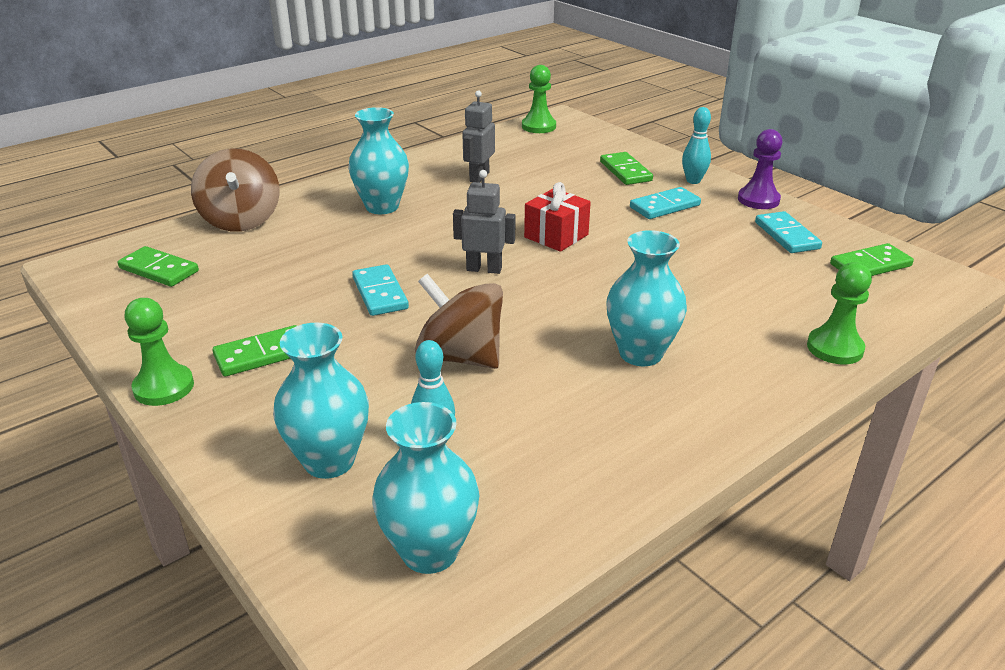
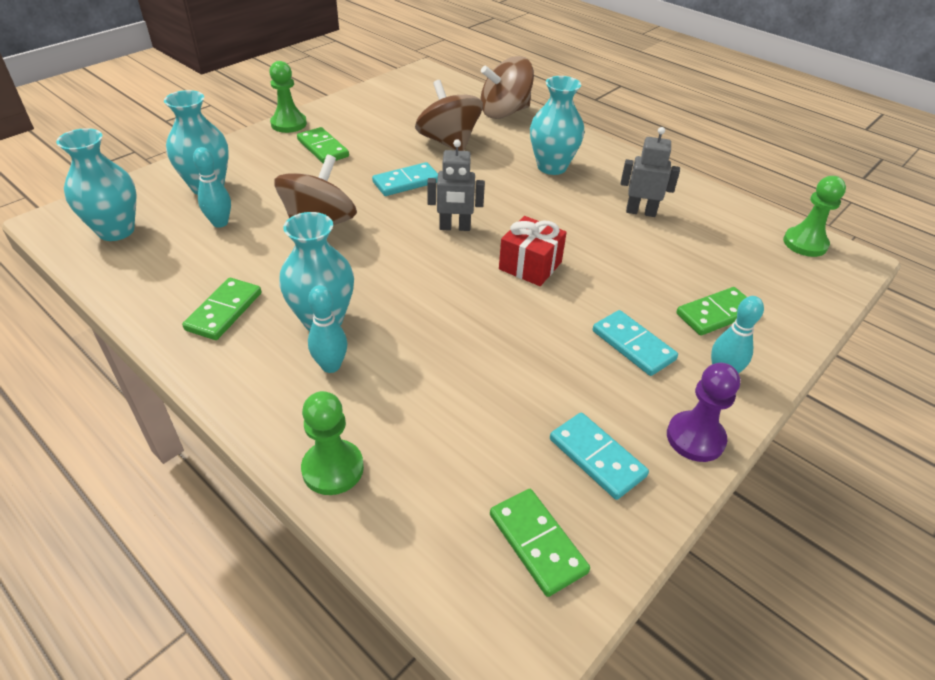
camera: 80 degrees right, 10 degrees up
(159, 270) = (424, 97): green domino -> green domino (224, 311)
(296, 260) = (448, 142): none -> brown spinning top
(484, 269) = (455, 227): grey robot -> grey robot turned 90 degrees clockwise
(709, 349) = (331, 366): none -> turquoise bowling pin
(787, 235) = (596, 457): turquoise domino -> turquoise domino turned 75 degrees clockwise

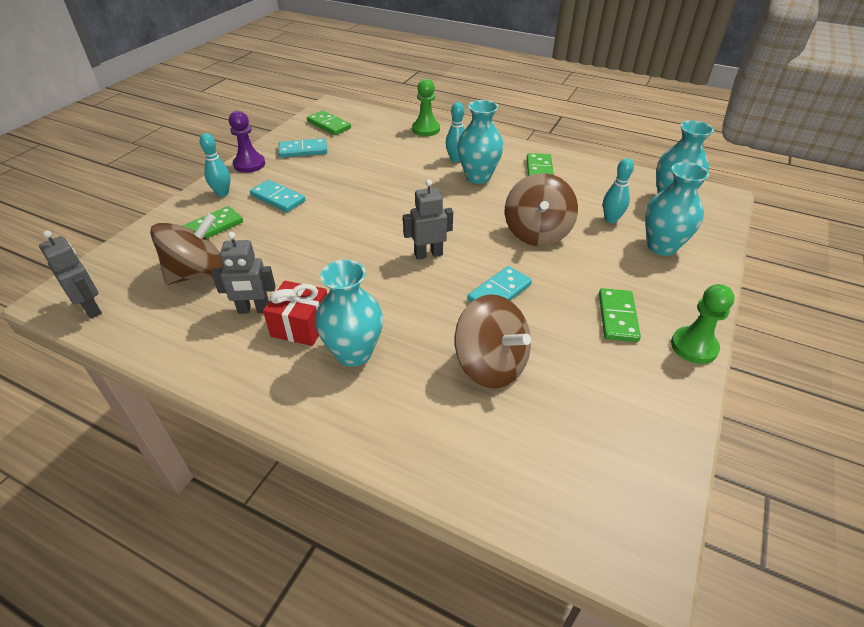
camera: 165 degrees right, 0 degrees up
(323, 148) = (617, 317): green domino -> green domino turned 60 degrees clockwise
(504, 112) = (445, 458): brown spinning top -> brown spinning top (198, 273)
(530, 266) = (355, 235): red gift -> red gift (301, 325)
(596, 457) = (303, 150): turquoise domino -> turquoise domino turned 45 degrees counterclockwise
(805, 243) = (91, 308): green pawn -> grey robot

